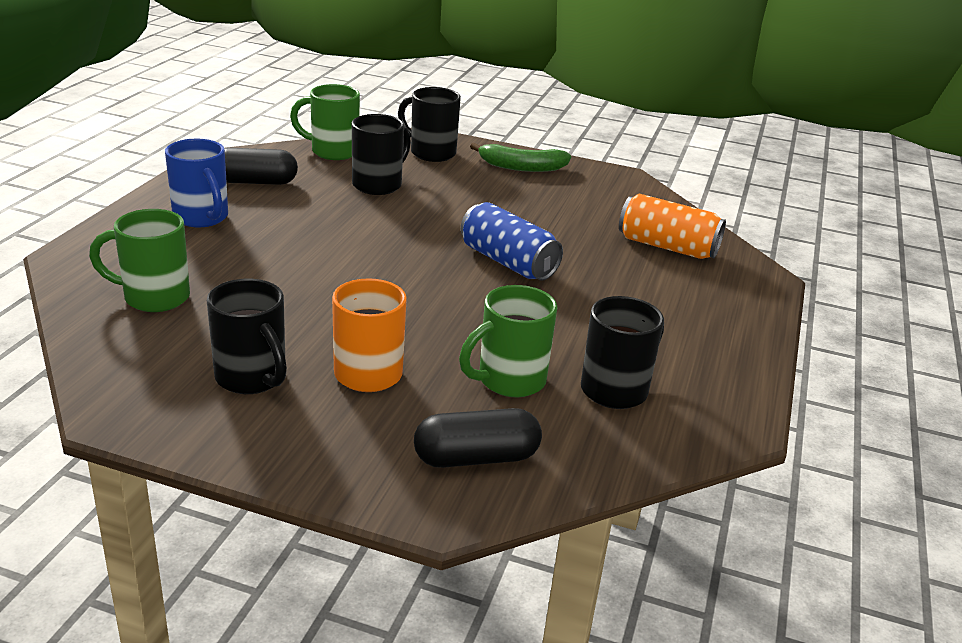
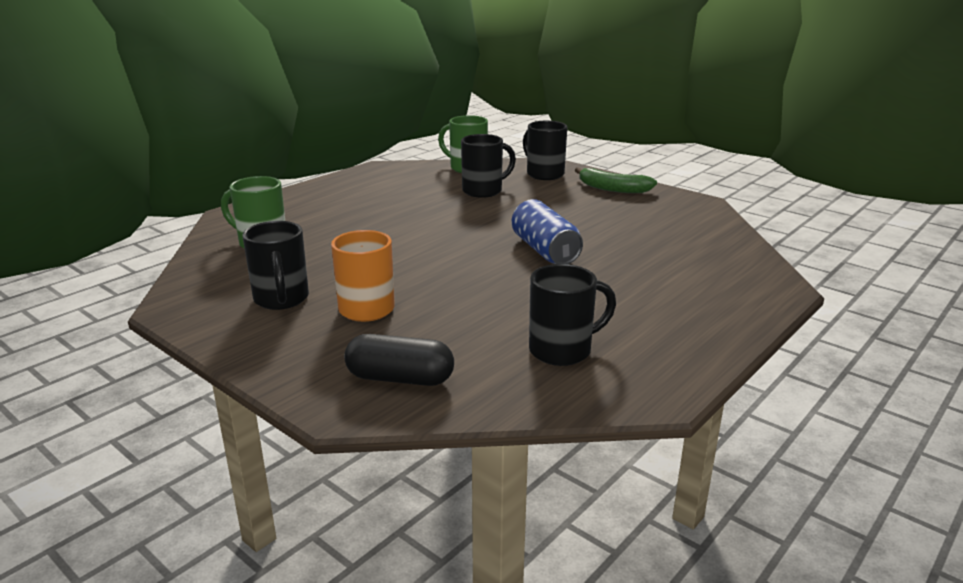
camera: 25 degrees right, 5 degrees down
(201, 218) = (336, 200): blue mug -> none
(255, 182) = (393, 182): black capsule -> none
(509, 381) = (474, 330): green mug -> none
(667, 247) = (700, 255): orange can -> none

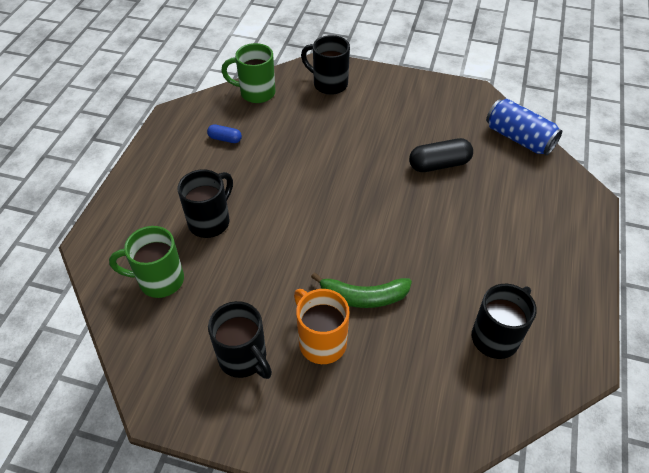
camera: 25 degrees left, 25 degrees up
(400, 378) = (409, 421): black capsule -> black capsule (439, 164)
(409, 185) = (225, 139): none -> blue capsule
(483, 191) = (296, 128): black mug -> black mug (210, 221)
(544, 250) = (402, 206): blue can -> blue can (519, 138)
(612, 189) = (398, 92): green banana -> green banana (363, 297)

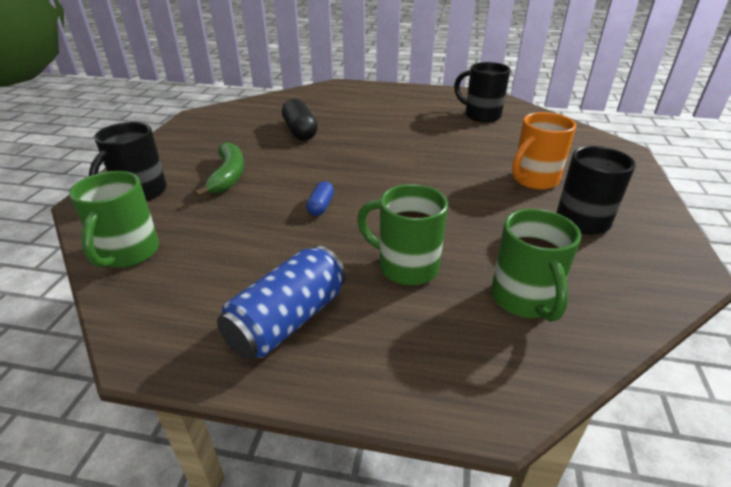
camera: 95 degrees left, 15 degrees down
(210, 221) = (406, 267): black mug -> green mug
(225, 139) = (234, 274): blue capsule -> blue capsule (321, 206)
(363, 297) = (473, 162): green banana -> green banana (228, 176)
(519, 138) = (269, 101): blue can -> blue can (288, 320)

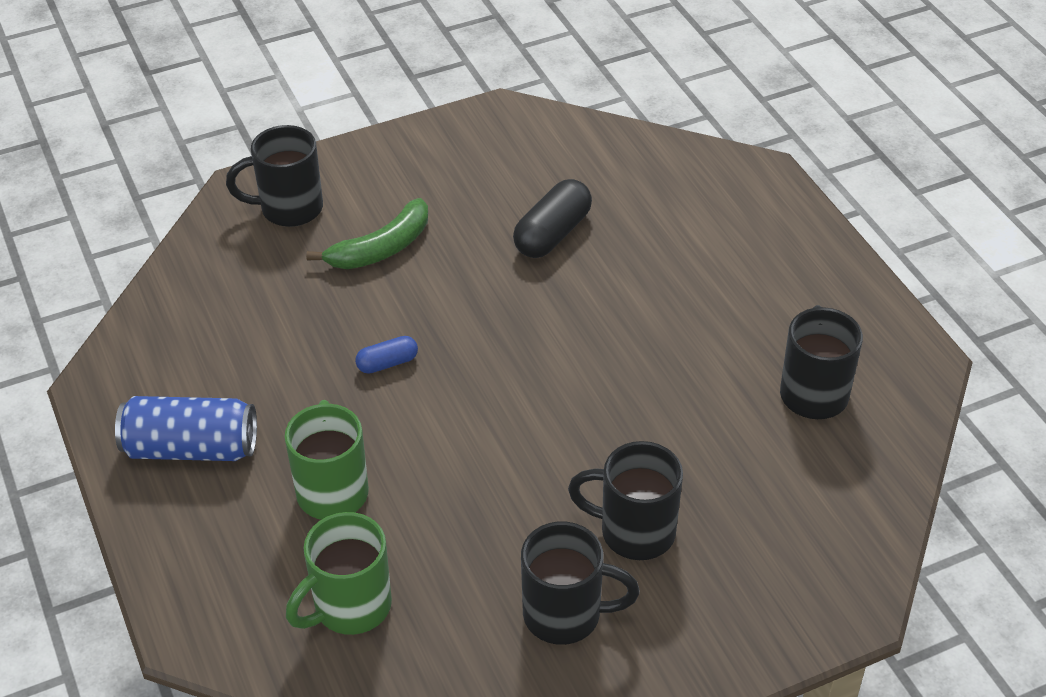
camera: 55 degrees right, 10 degrees up
(128, 254) = (193, 281): green mug -> none
(533, 180) = (634, 532): orange mug -> black mug

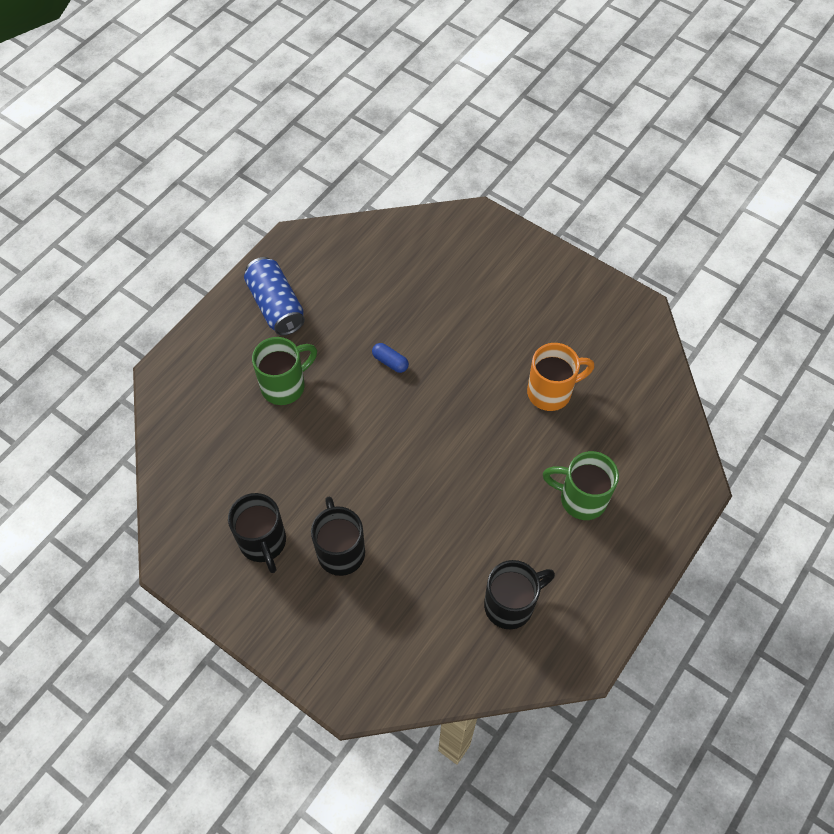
camera: 60 degrees right, 15 degrees up
(289, 209) = (477, 248): black mug -> none
(350, 607) = (214, 436): green mug -> green mug (581, 499)
(381, 248) = (477, 310): green banana -> none
(552, 234) = (551, 392): black capsule -> orange mug

